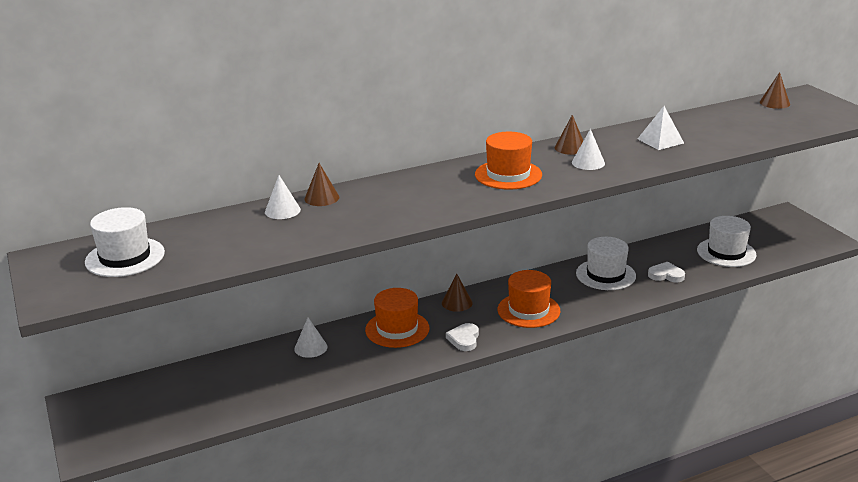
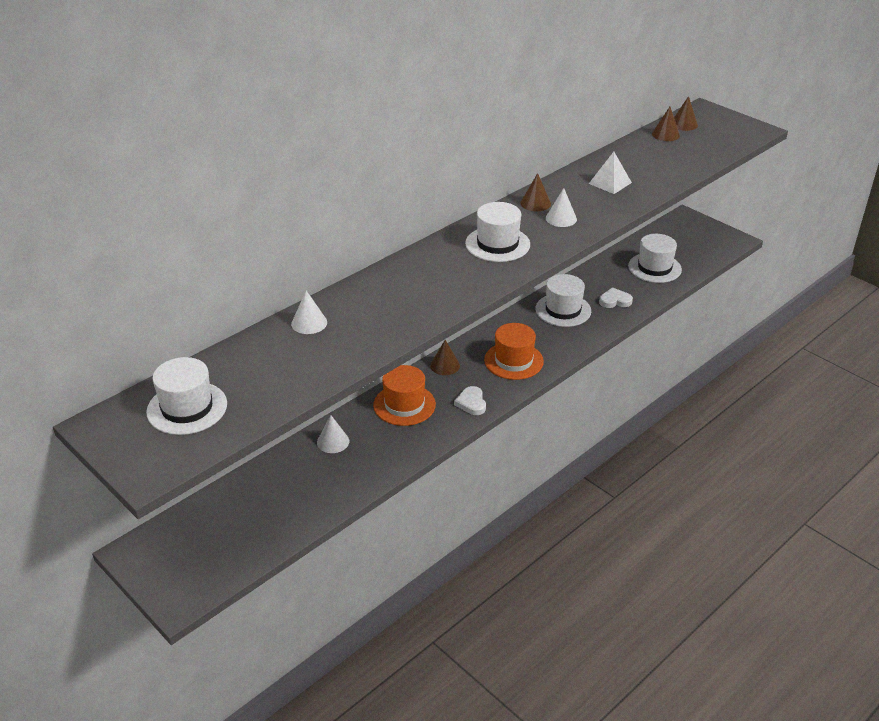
camera: 20 degrees left, 10 degrees up
(321, 198) = (338, 301): brown cone -> brown cone (665, 134)
(508, 175) = (497, 244): orange hat -> white hat

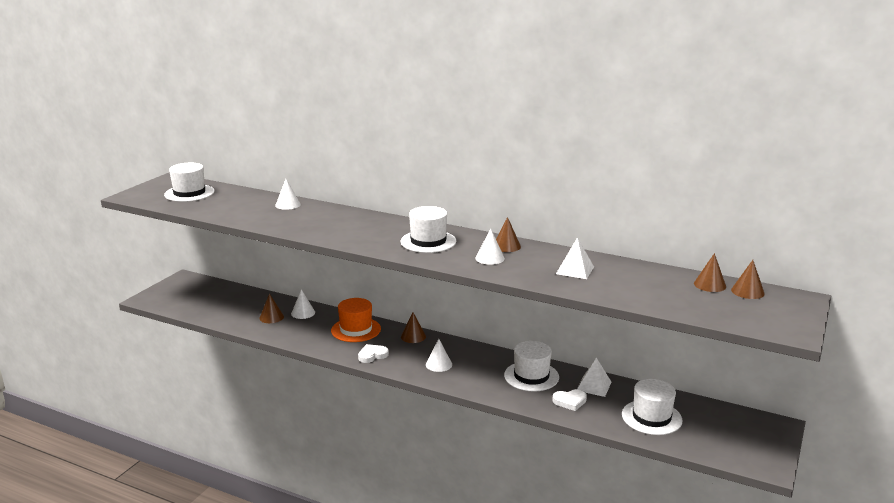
camera: 70 degrees right, 15 degrees down
(327, 471) = (271, 317): none -> brown cone
(513, 361) = (439, 364): orange hat -> white cone
(595, 281) = (594, 386): none -> white pyramid
(615, 301) = (570, 401): white heart -> white heart turned 105 degrees clockwise

